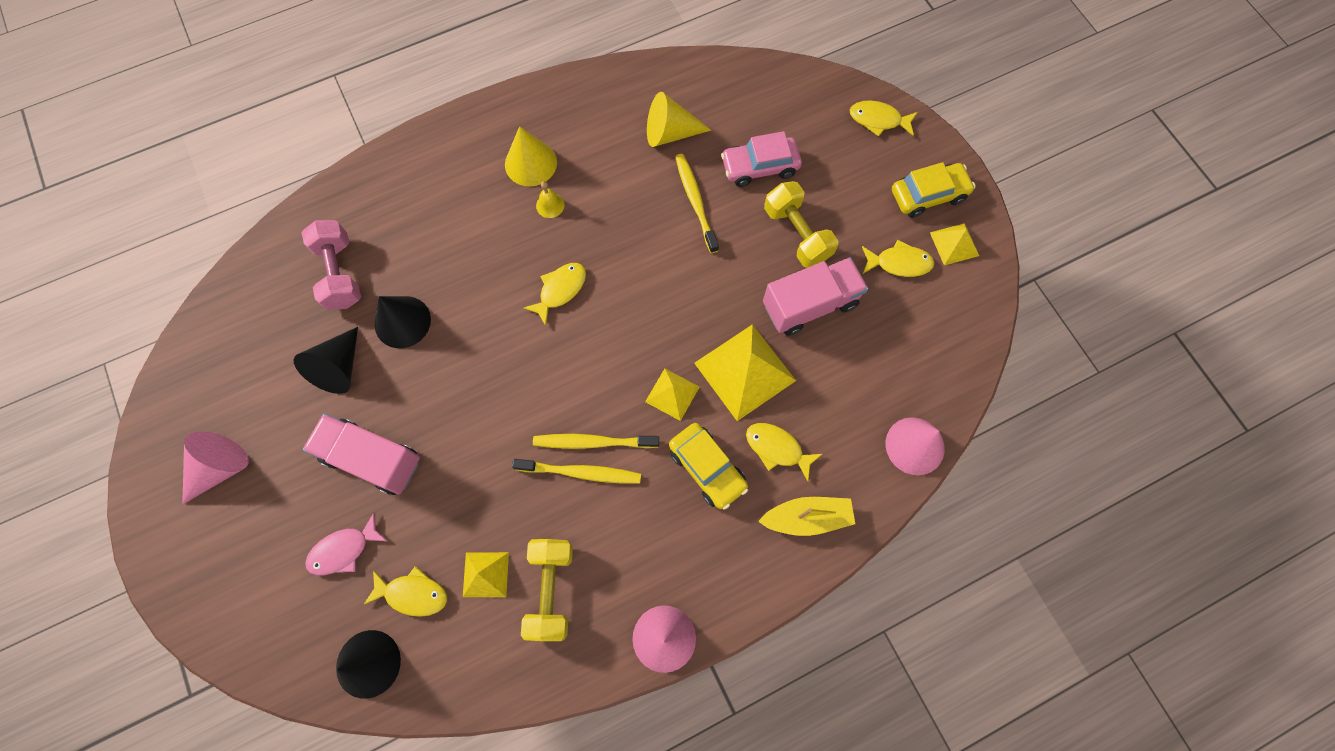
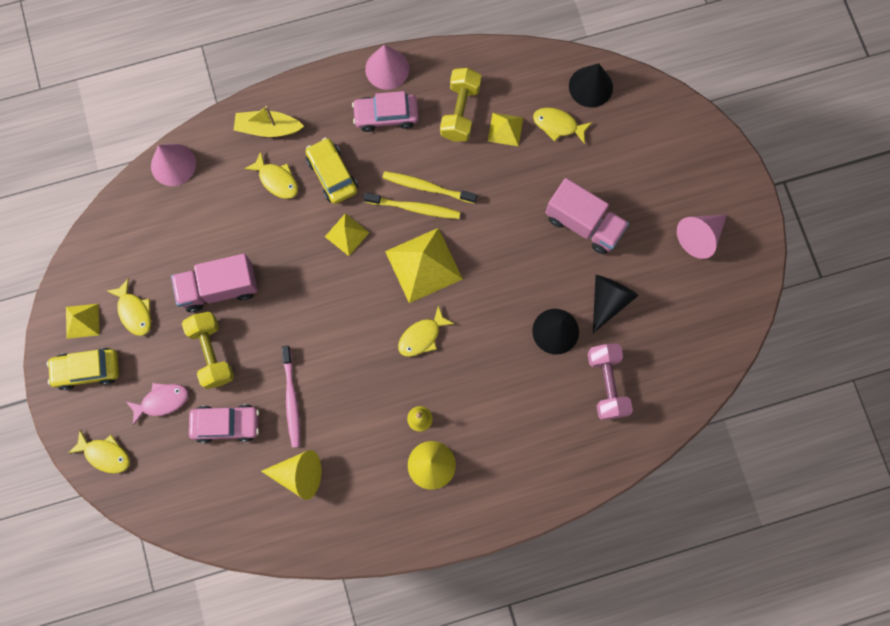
camera: 170 degrees left, 5 degrees up
(344, 550) = (606, 162): pink fish -> pink fish (162, 401)
(652, 565) = (386, 116): none -> pink car
(695, 201) = (291, 399): yellow toothbrush -> pink toothbrush
(744, 371) = (286, 242): yellow pyramid -> yellow pyramid (423, 265)
(899, 263) = (134, 312): yellow fish -> yellow fish turned 135 degrees counterclockwise

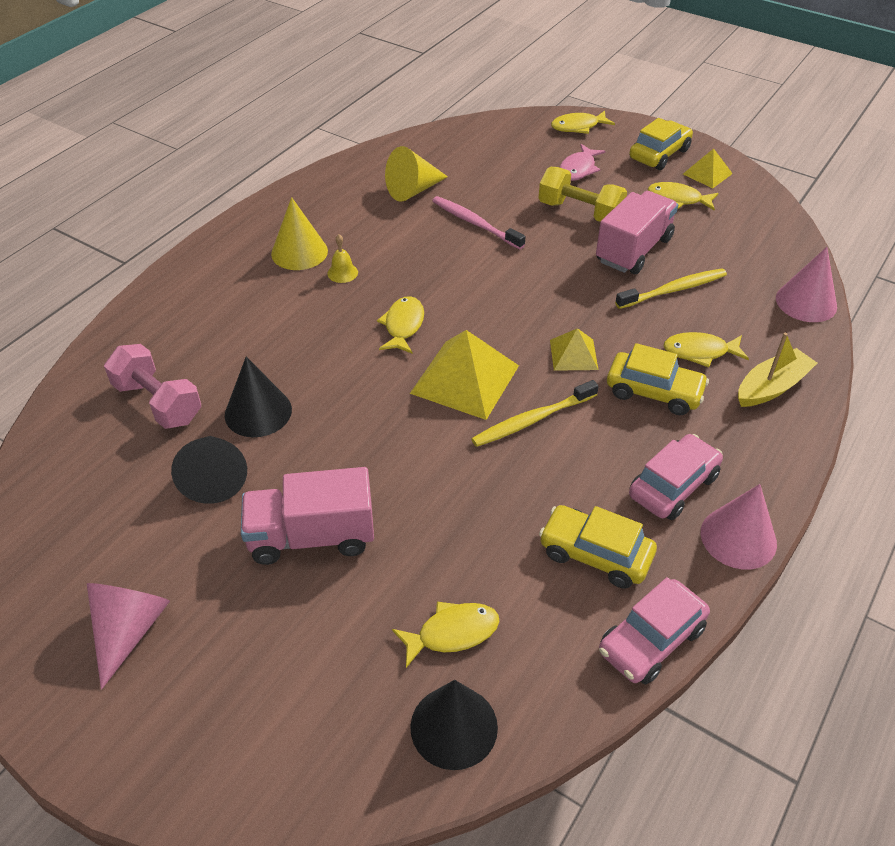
camera: 140 degrees right, 30 degrees down
(226, 424) = (510, 184): pink car -> pink car (651, 640)
(427, 187) = (541, 448): yellow toothbrush -> yellow toothbrush (673, 290)
(460, 111) = (595, 554): yellow dumbbell -> yellow car
(505, 129) = (517, 575): yellow pyramid -> none

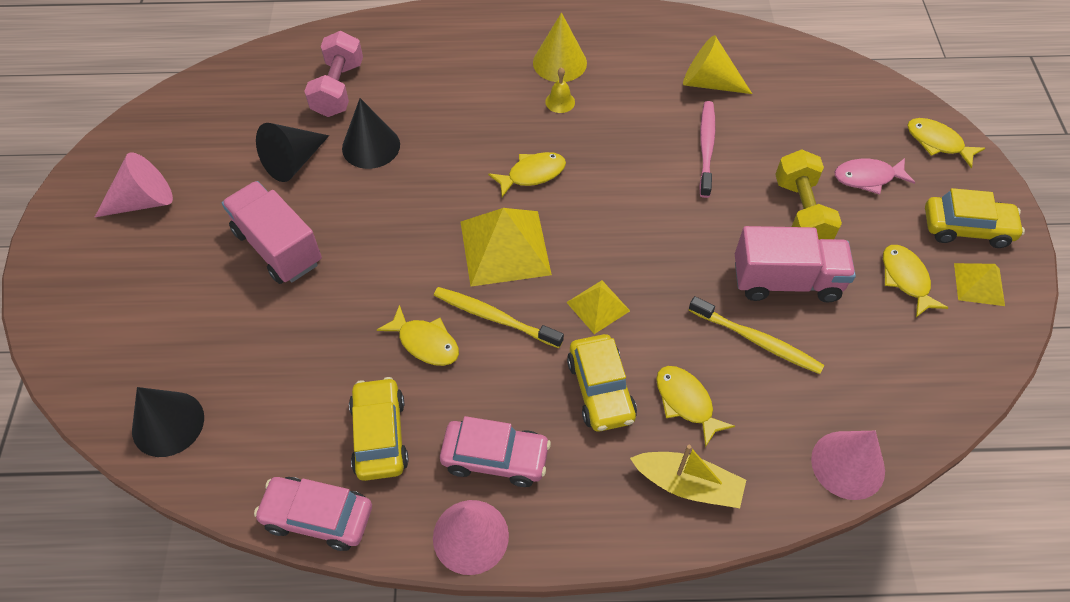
camera: 55 degrees right, 10 degrees up
(452, 633) = (246, 379): yellow fish -> yellow fish (425, 342)

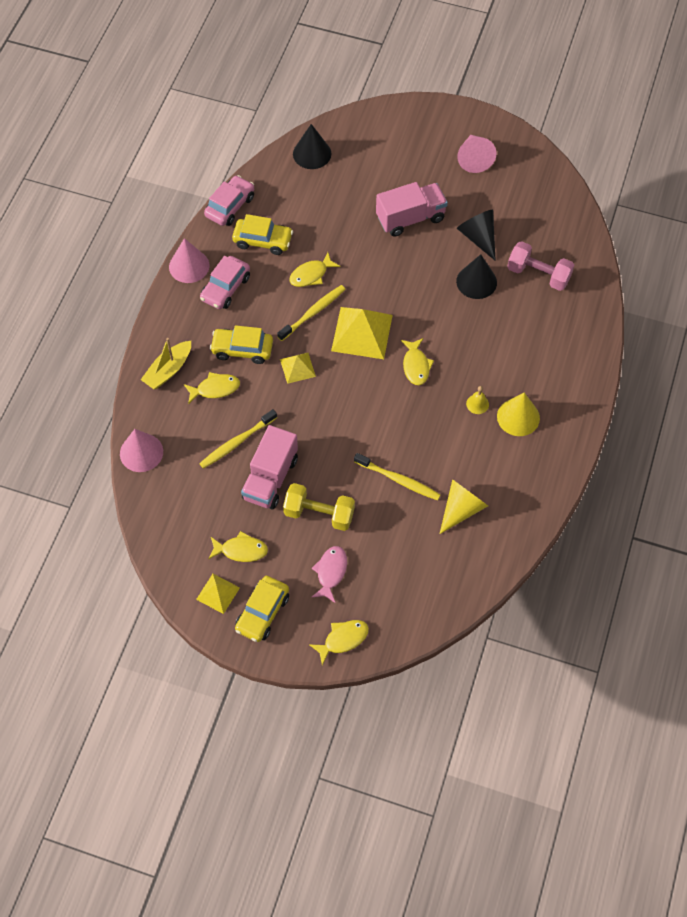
camera: 110 degrees right, 5 degrees up
(706, 147) = (398, 480): pink toothbrush -> yellow toothbrush

